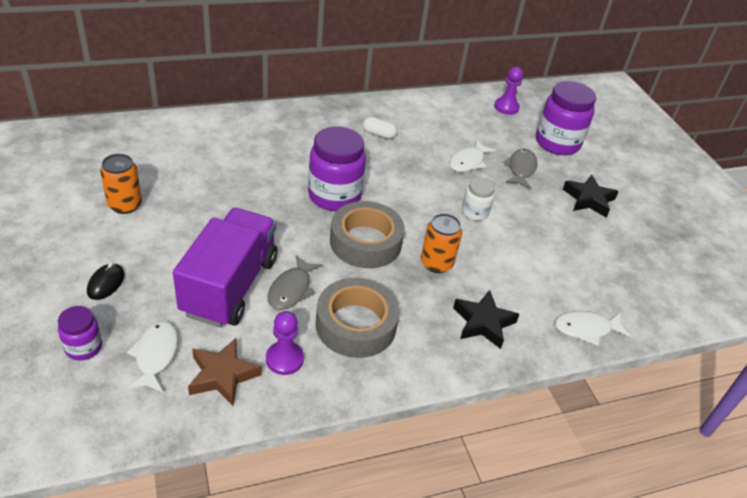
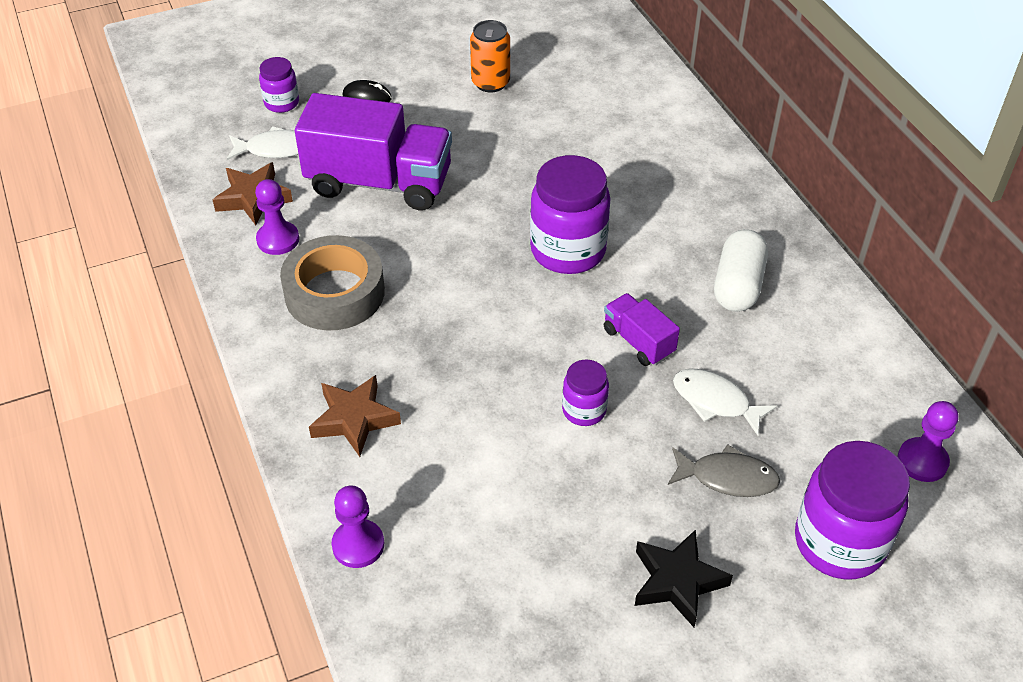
camera: 90 degrees right, 5 degrees up
(291, 289) = (382, 232): grey fish -> none
(365, 242) = (482, 290): grey tape -> none
(379, 134) = (738, 285): white capsule -> white capsule, size x1.68
(420, 181) = (638, 341): none -> purple truck
(436, 263) = (458, 366): orange can -> none
(474, 212) = (584, 410): white jar -> purple jar
(483, 323) = (354, 419): black star -> brown star
(586, 329) = (358, 545): white fish -> purple pawn

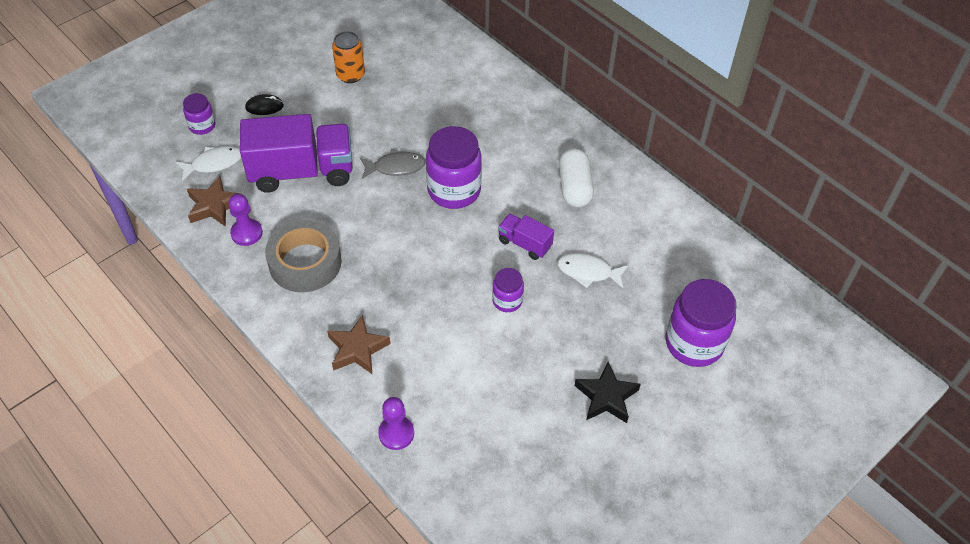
camera: 20 degrees left, 5 degrees up
(728, 478) = (613, 321): grey fish -> grey fish (396, 167)
(922, 461) = (725, 277): purple pawn -> none

